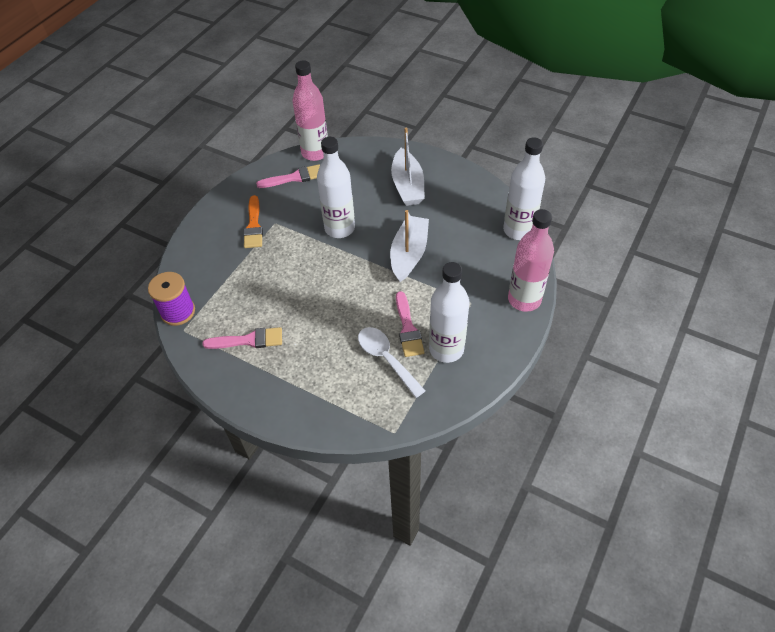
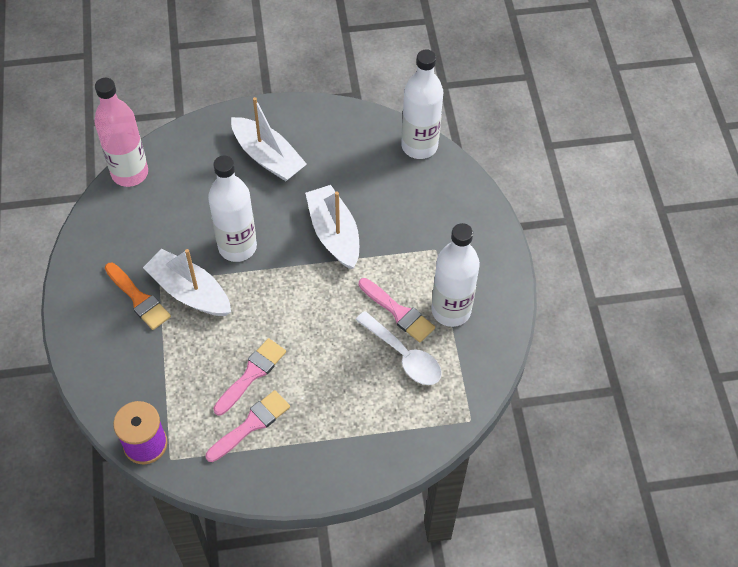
camera: 40 degrees left, 5 degrees up
(286, 238) = (190, 292): none -> white boat
(294, 177) = (133, 216): pink brush -> pink brush (252, 374)
(386, 359) = (404, 355): white spoon -> white spoon turned 150 degrees counterclockwise
(524, 299) = (481, 217): pink bottle -> none

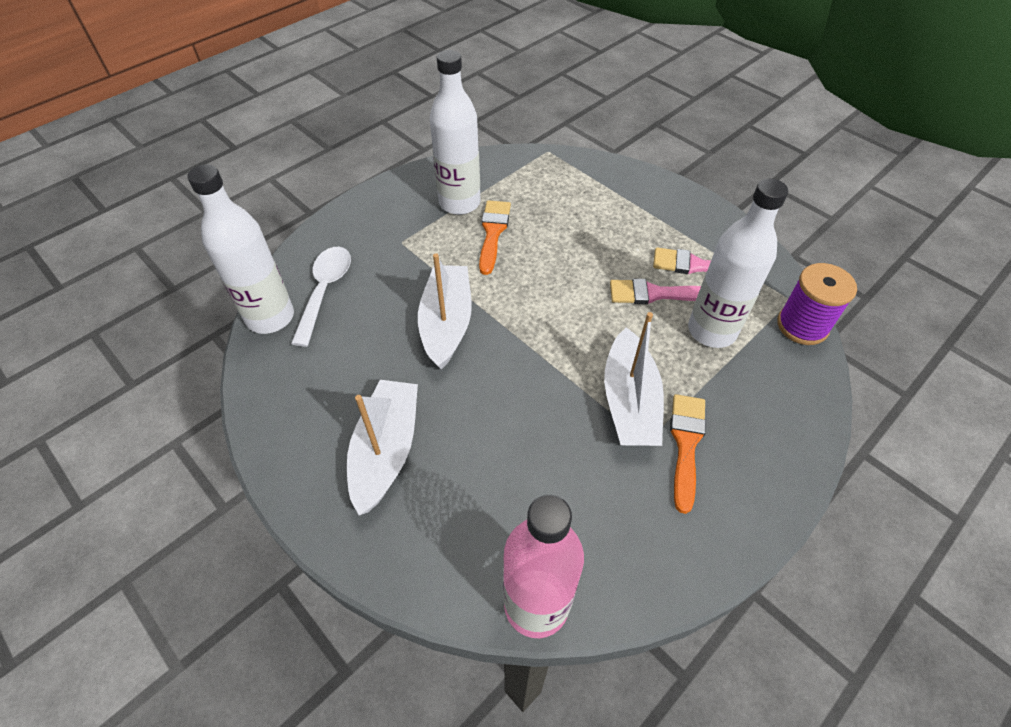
camera: 125 degrees left, 5 degrees down
(237, 247) = (536, 396): white bottle -> white bottle (712, 331)
(334, 234) = (446, 323): white boat -> white boat turned 150 degrees clockwise
(398, 312) = (493, 232): pink brush -> orange brush
(404, 355) = (531, 209): white spoon -> white spoon (325, 291)

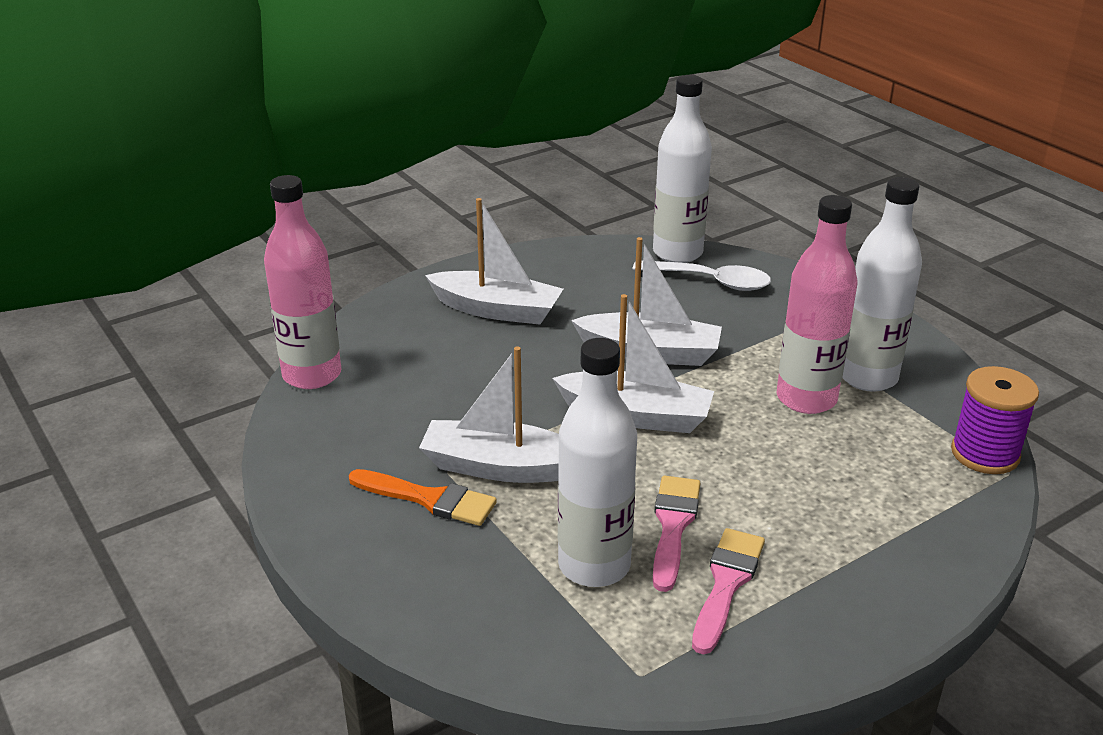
camera: 100 degrees right, 20 degrees down
(493, 232) = (806, 399): orange brush -> pink bottle
(538, 324) = (636, 416): none -> white boat
(802, 326) = (583, 671): purple spool -> purple spool (985, 454)

